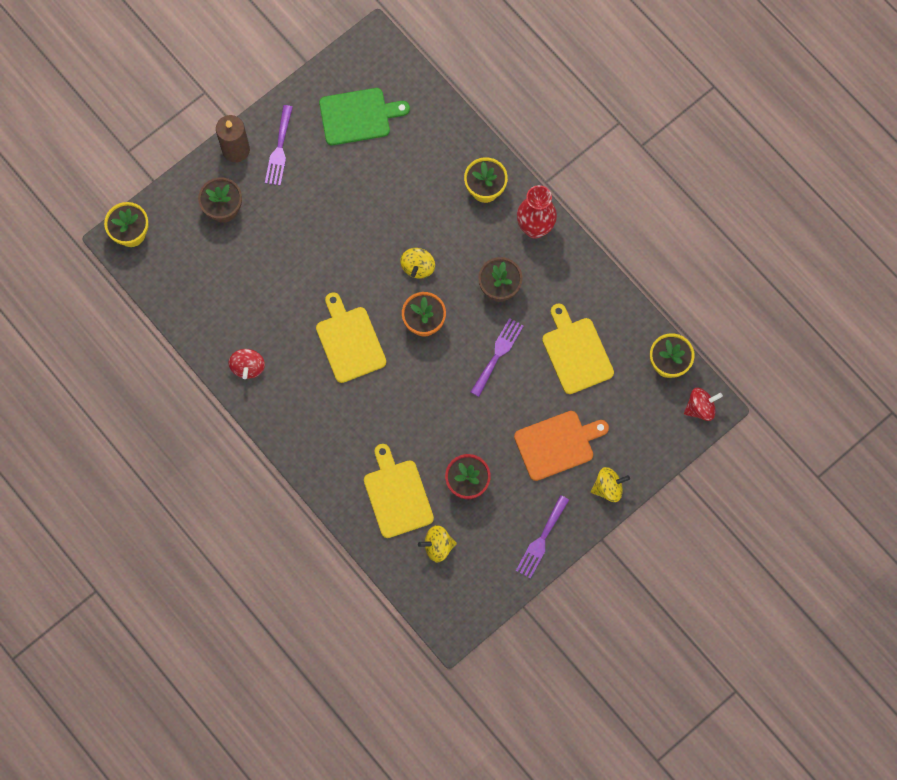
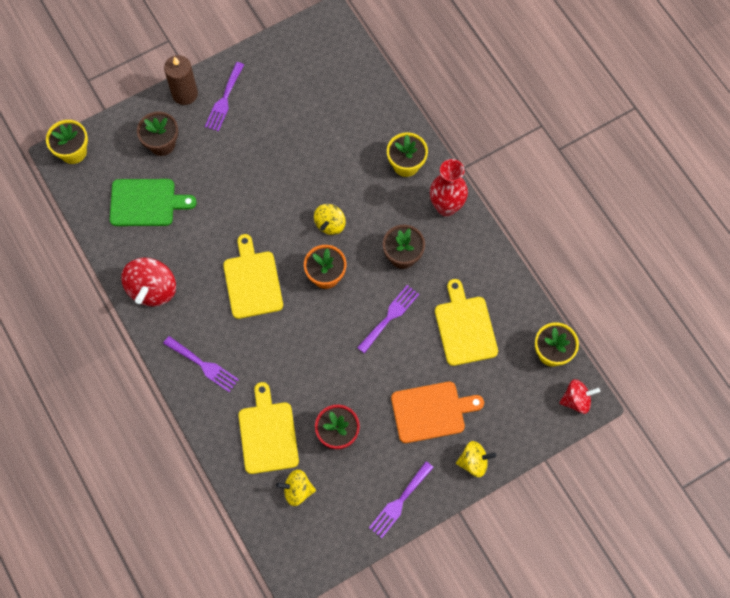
camera: 10 degrees right, 5 degrees down
(248, 367) = (152, 289): red spinning top -> red spinning top, size x1.61
(317, 437) = (203, 365): none -> purple fork
(358, 116) = (302, 82): green cutting board -> green cutting board (146, 202)

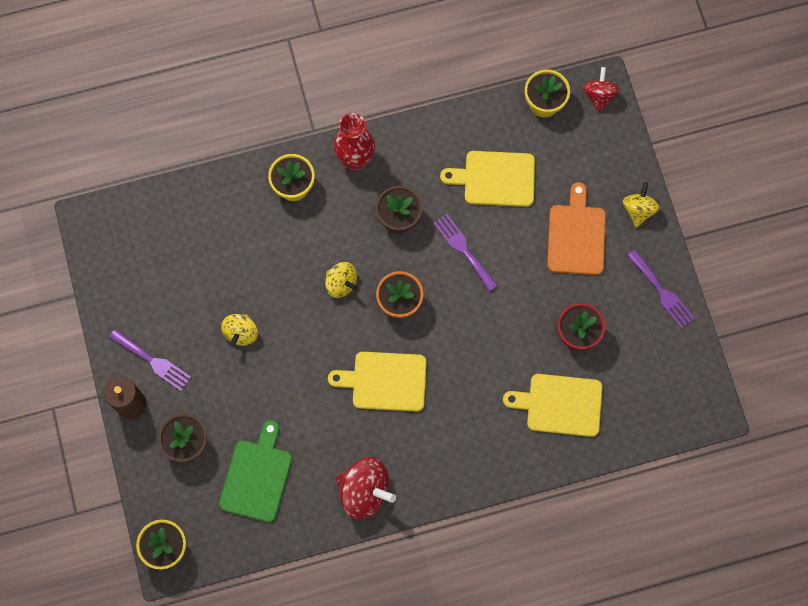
camera: 75 degrees left, 5 degrees up
(203, 365) = (467, 454): purple fork -> none
(297, 490) = (627, 389): yellow spinning top -> yellow spinning top (241, 333)

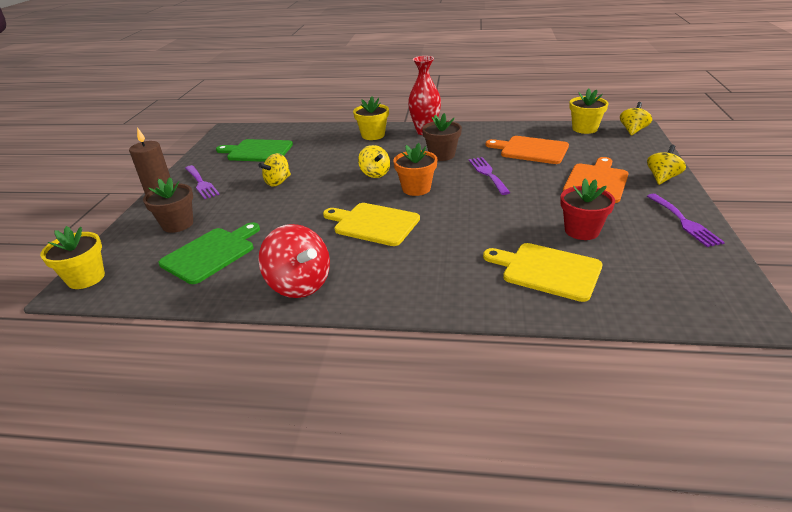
camera: 25 degrees right, 40 degrees down
(169, 269) = (257, 151): none -> green cutting board
(495, 179) = (531, 150): yellow cutting board -> orange cutting board
(599, 96) = (633, 130): red spinning top -> yellow spinning top

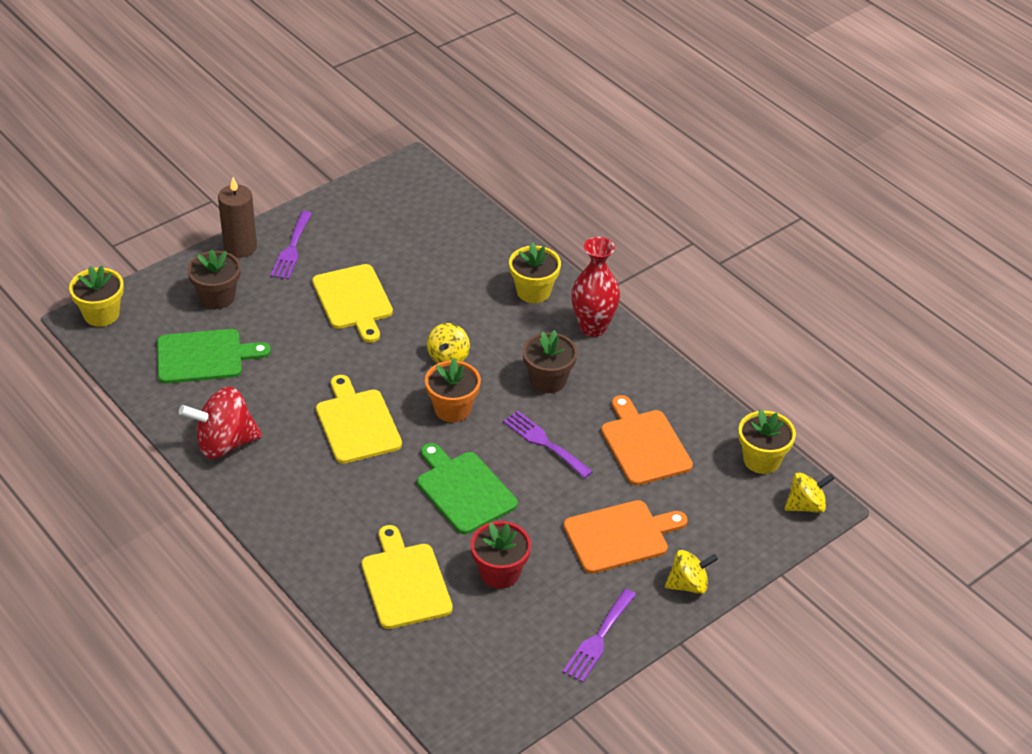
camera: 40 degrees right, 10 degrees up
(257, 151) = (394, 231): green cutting board -> green cutting board (464, 490)
(278, 182) = (353, 300): yellow spinning top -> yellow cutting board
(299, 285) = (224, 443): red spinning top -> red spinning top turned 75 degrees clockwise
(488, 174) = (544, 443): purple fork -> purple fork turned 75 degrees counterclockwise

